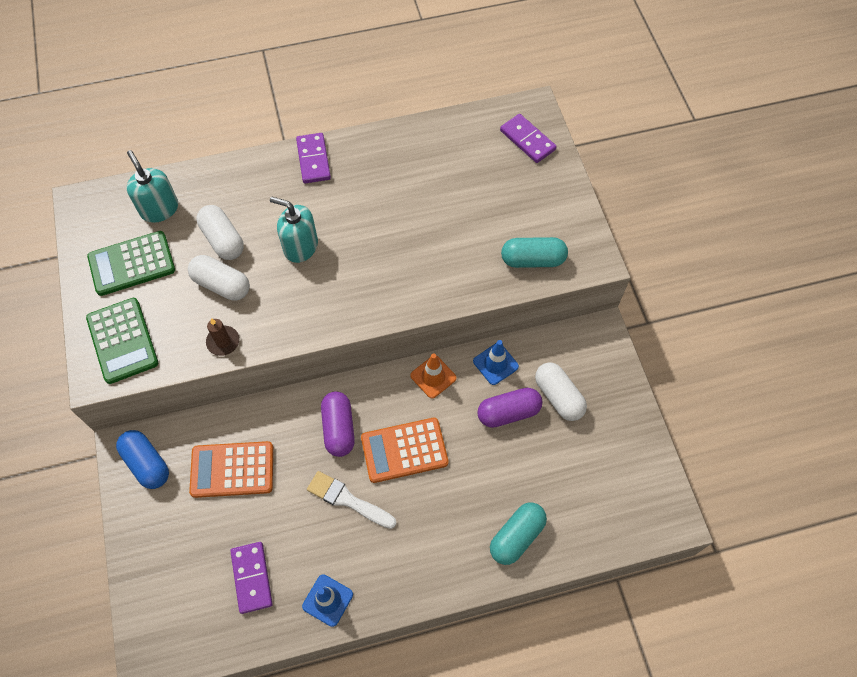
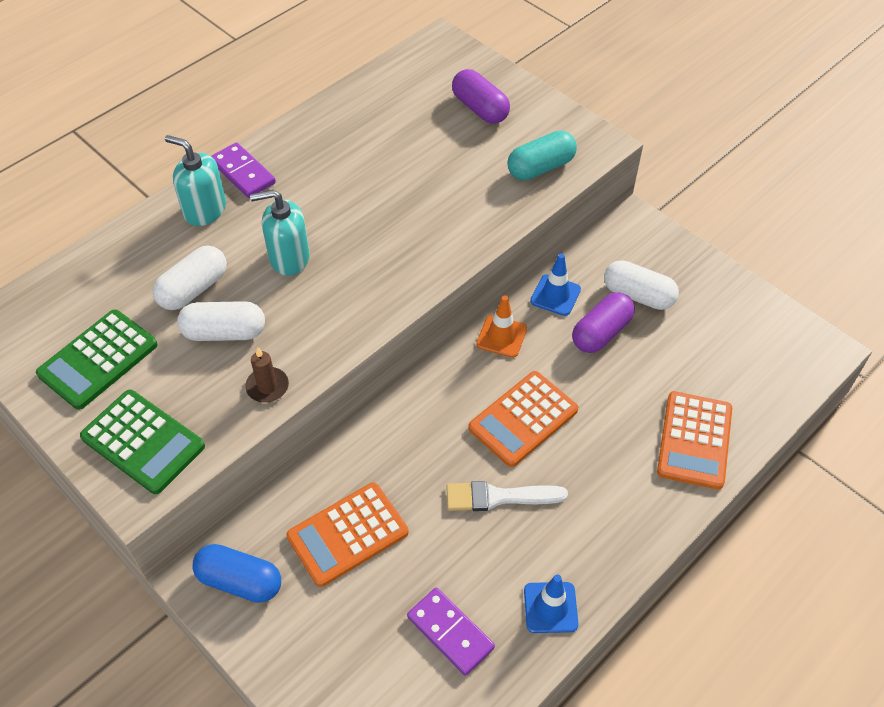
camera: 30 degrees left, 10 degrees down
(159, 209) = (93, 291): turquoise soap dispenser -> turquoise soap dispenser (205, 210)
(223, 240) = (194, 289): white capsule -> white capsule turned 75 degrees counterclockwise
(339, 428) = (438, 433): purple capsule -> purple capsule (480, 108)
(516, 536) = (694, 440): turquoise capsule -> orange calculator
(527, 140) = (456, 69): purple domino -> none

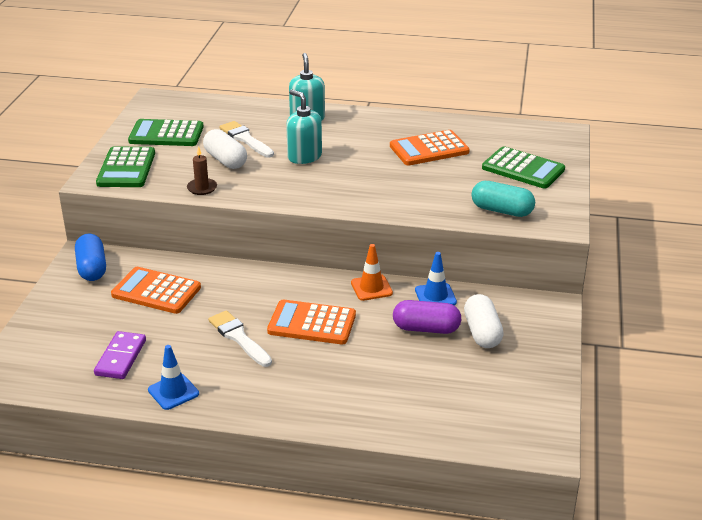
camera: 55 degrees right, 20 degrees down
(194, 289) = (245, 139): white capsule -> white brush
(243, 173) = (351, 117): purple domino -> none
(480, 108) = (523, 169): purple capsule -> green calculator
(694, 440) = (377, 408): orange calculator -> orange calculator (429, 149)

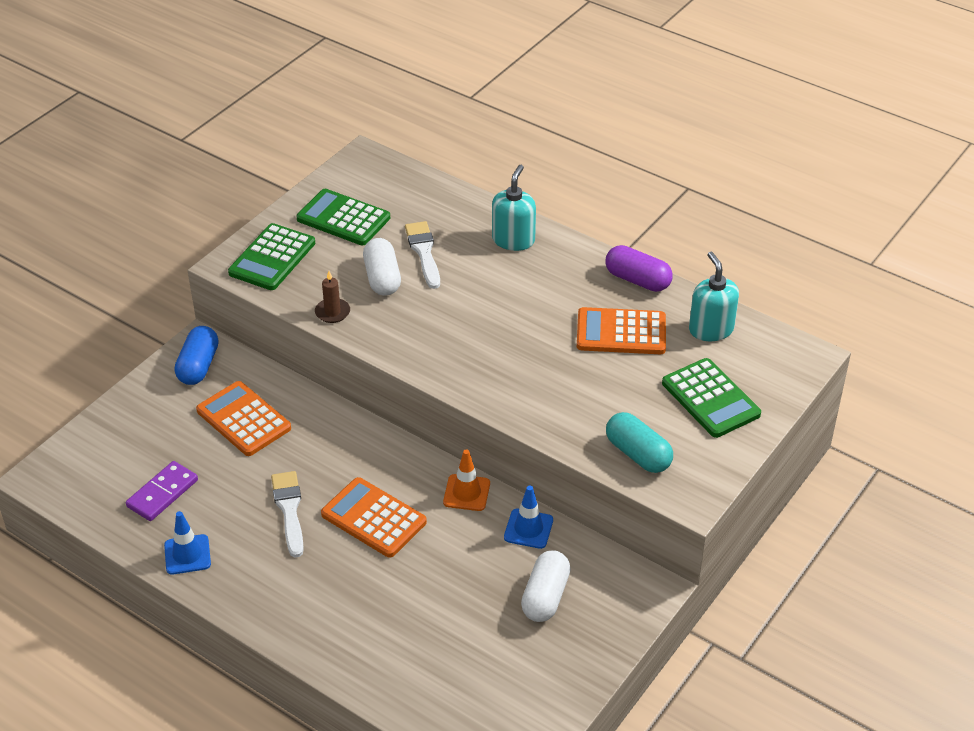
camera: 25 degrees right, 10 degrees up
(304, 156) = (471, 299): turquoise soap dispenser -> turquoise soap dispenser (711, 329)
(426, 328) = (488, 569): purple capsule -> purple capsule (637, 280)

